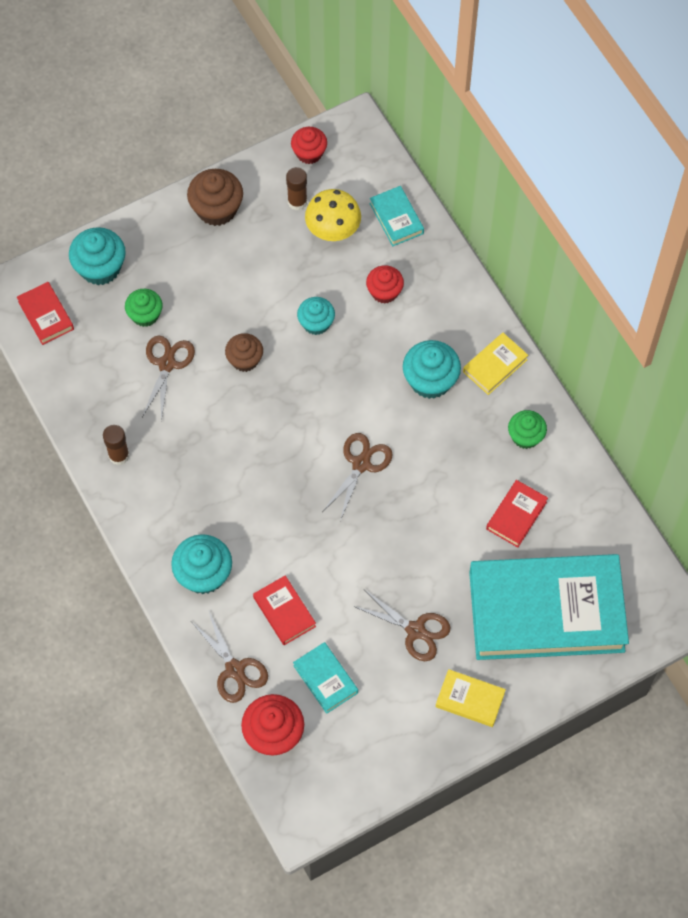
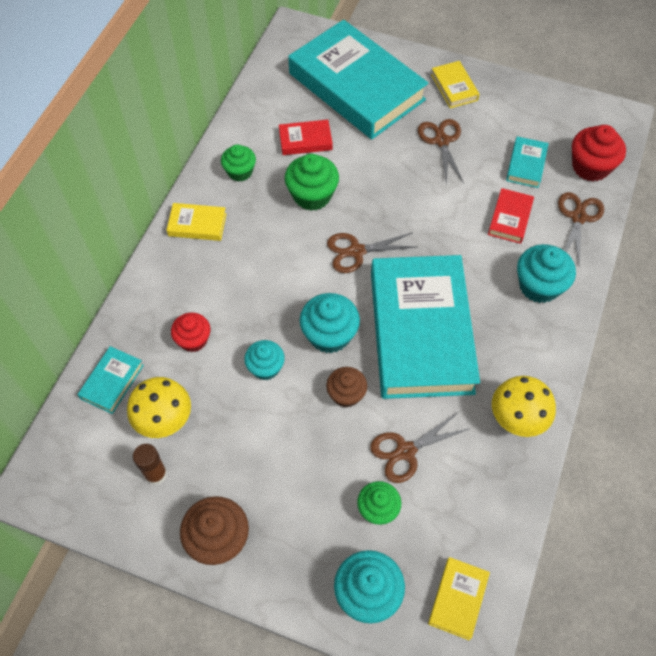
camera: 130 degrees left, 5 degrees down
(46, 315) = (458, 599): red book -> yellow book
(119, 455) = (516, 420): brown glue stick -> yellow mushroom
(246, 452) = (421, 331): none -> turquoise book
(309, 153) = (93, 505): red cupcake -> none
(430, 380) = (246, 256): turquoise cupcake -> turquoise cupcake (329, 335)
(449, 474) = (312, 195): none -> green cupcake

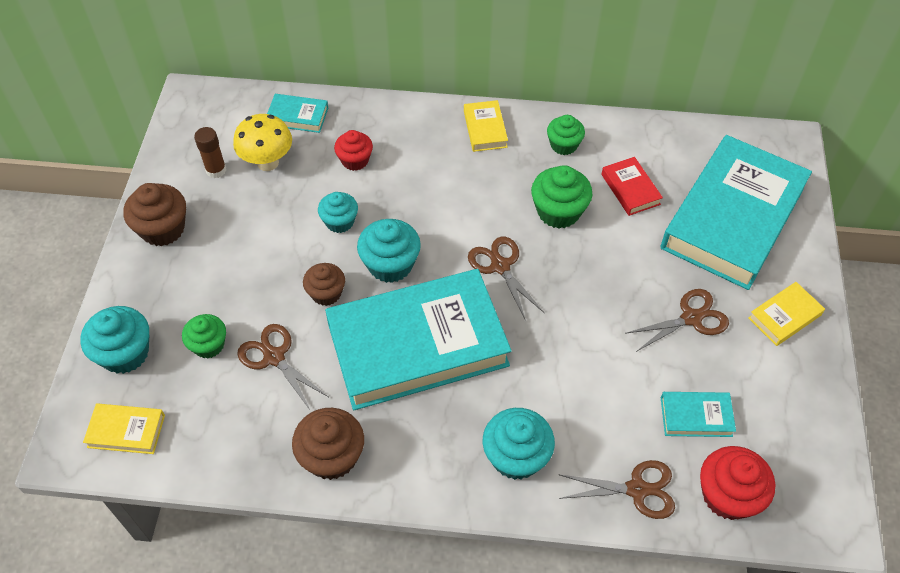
camera: 75 degrees right, 5 degrees down
(510, 218) = (604, 410): red book -> none
(516, 420) = (332, 456): yellow mushroom -> brown cupcake

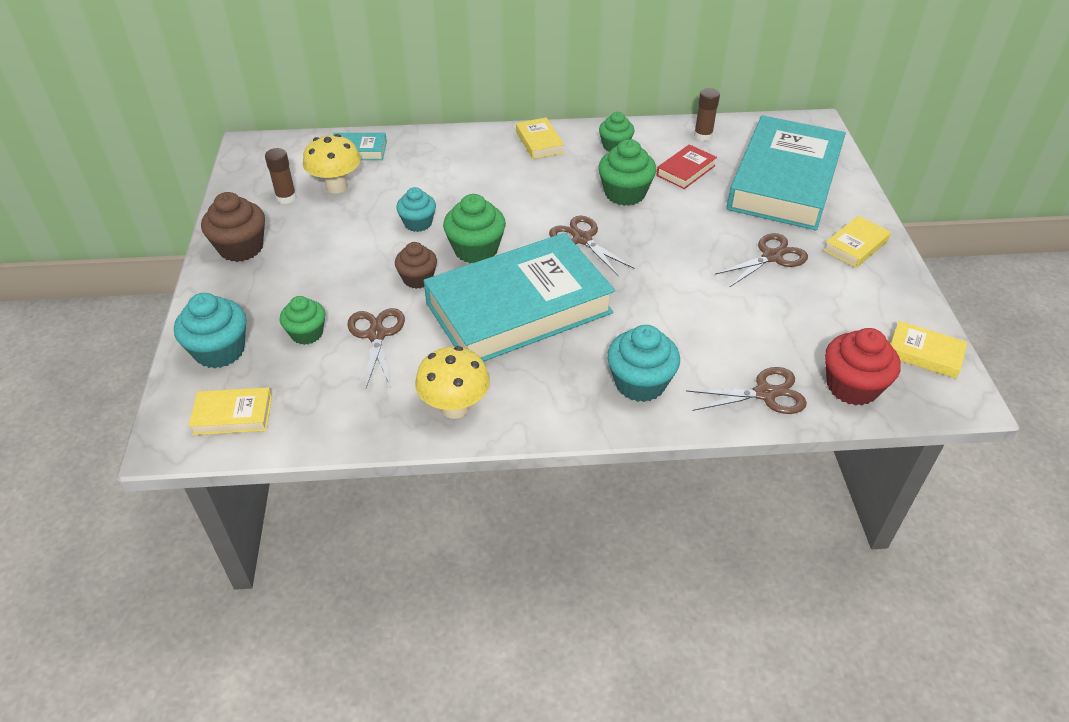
camera: 10 degrees left, 10 degrees down
(274, 357) = (376, 335): brown scissors -> brown scissors turned 45 degrees clockwise
(332, 456) = (455, 408): brown cupcake -> yellow mushroom
(355, 160) = (422, 176): red cupcake -> none
(390, 264) = (476, 250): turquoise cupcake -> green cupcake
(630, 189) = (686, 170): red book -> red book turned 75 degrees clockwise
(661, 143) = (703, 136): none -> brown glue stick
(696, 417) = (801, 330): turquoise book -> none
(815, 467) = (924, 353): none -> yellow book

